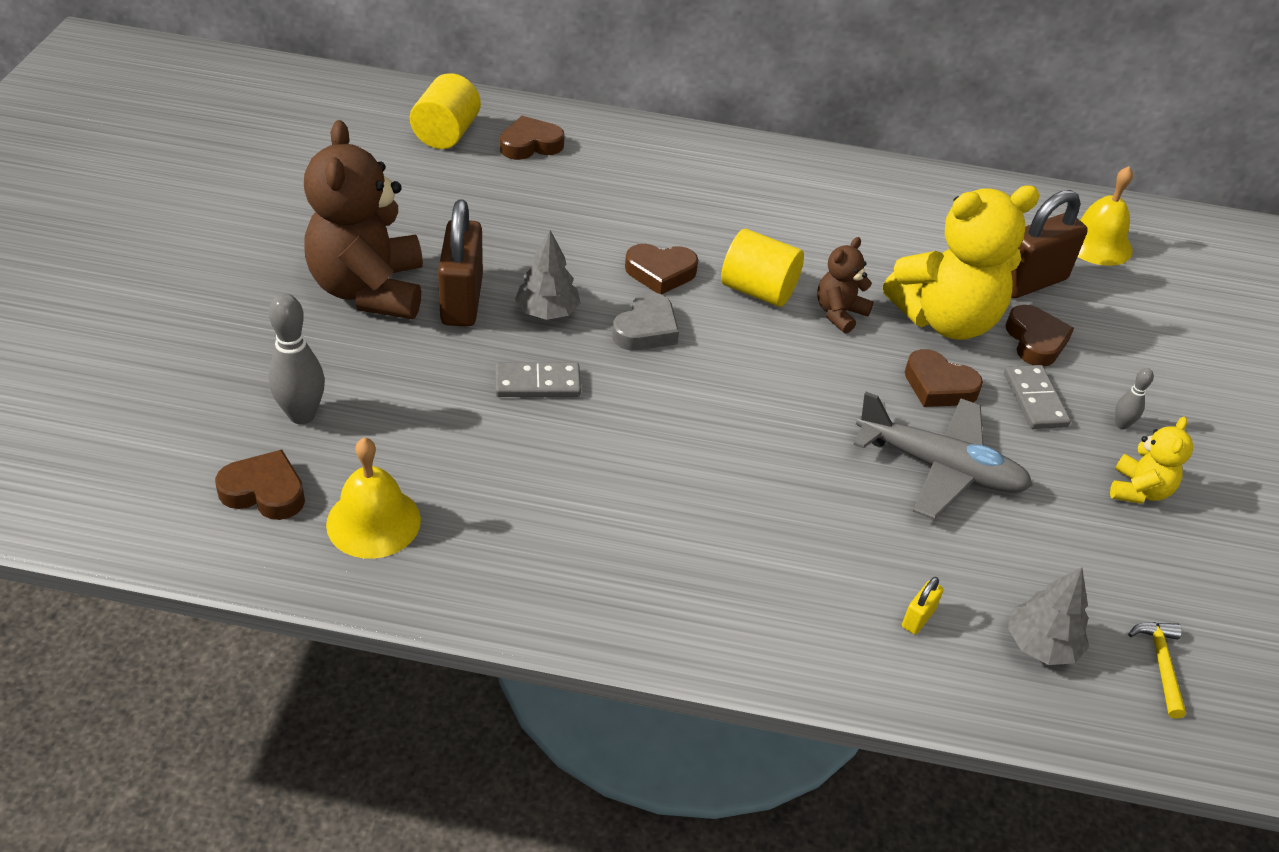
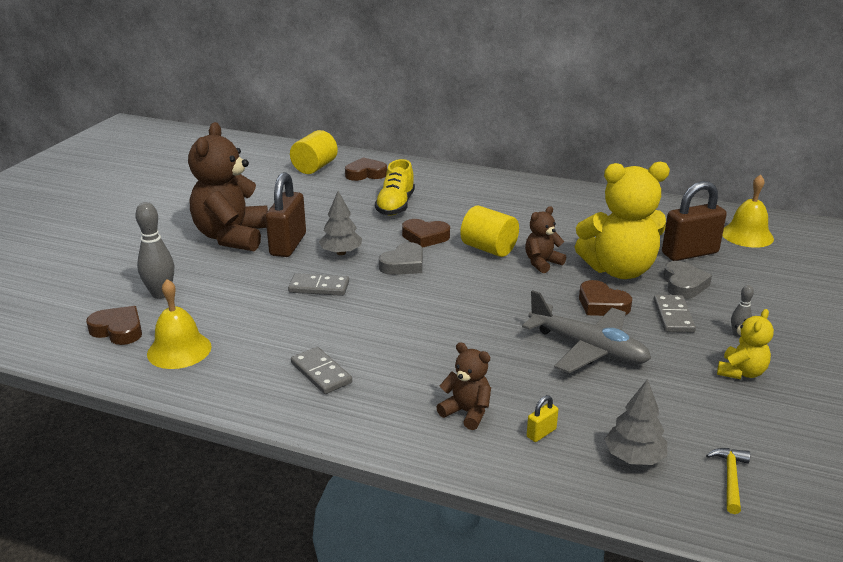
camera: 15 degrees right, 15 degrees down
(595, 545) = (321, 373): none -> grey domino
(597, 210) = (395, 206): none -> yellow shoe
(814, 594) = (467, 412): none -> brown teddy bear
(1035, 341) = (683, 284): brown heart -> grey heart

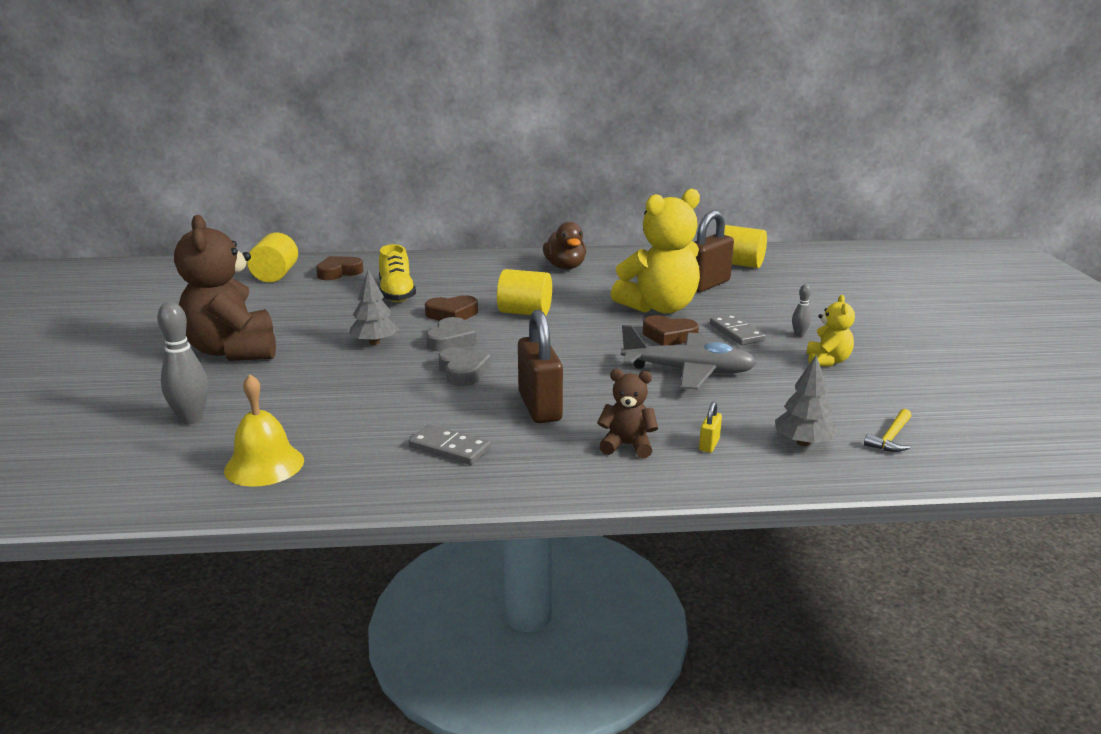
camera: 25 degrees left, 5 degrees down
(118, 330) = (167, 463): brown heart -> none
(288, 245) = (308, 346): brown padlock -> brown padlock (540, 407)
(319, 287) = (378, 376): grey domino -> none
(542, 263) = (586, 315): brown teddy bear -> none
(565, 205) = (565, 267): none -> brown duck
(683, 284) = (723, 308): grey heart -> grey heart (463, 372)
(730, 478) = (891, 438): yellow hammer -> yellow hammer turned 135 degrees counterclockwise
(747, 235) = (740, 264): yellow bell -> yellow cylinder

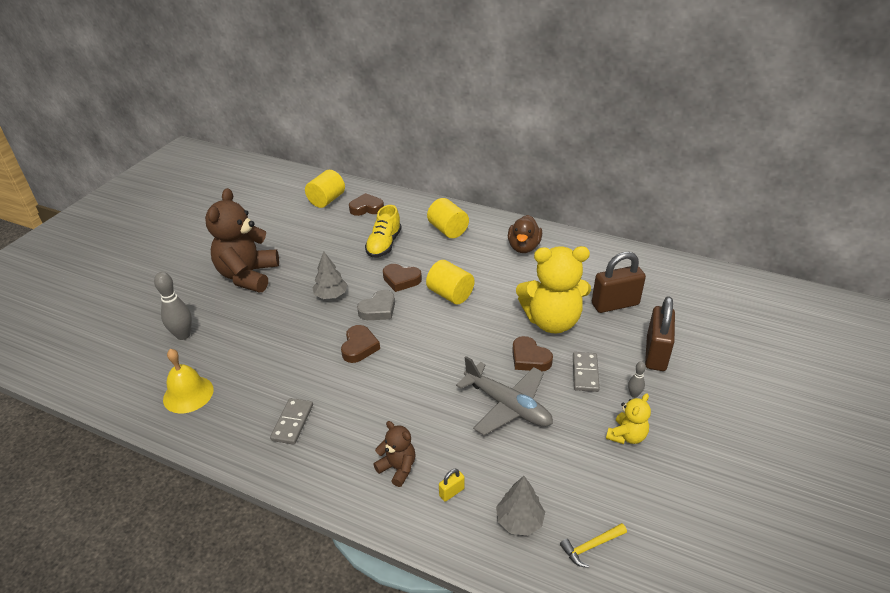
camera: 30 degrees right, 15 degrees up
(449, 448) = (292, 422): grey domino -> grey domino turned 45 degrees clockwise
(463, 372) = (359, 347): grey heart -> brown heart
(540, 407) = (376, 404): brown padlock -> brown padlock (656, 353)
(740, 264) = (668, 285): yellow cylinder -> yellow cylinder (448, 230)

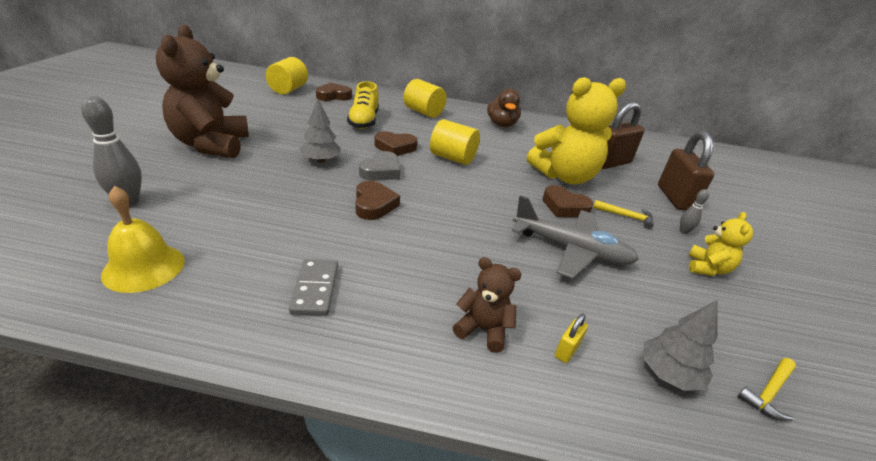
camera: 20 degrees left, 5 degrees down
(585, 373) = (626, 216): grey domino -> yellow hammer

